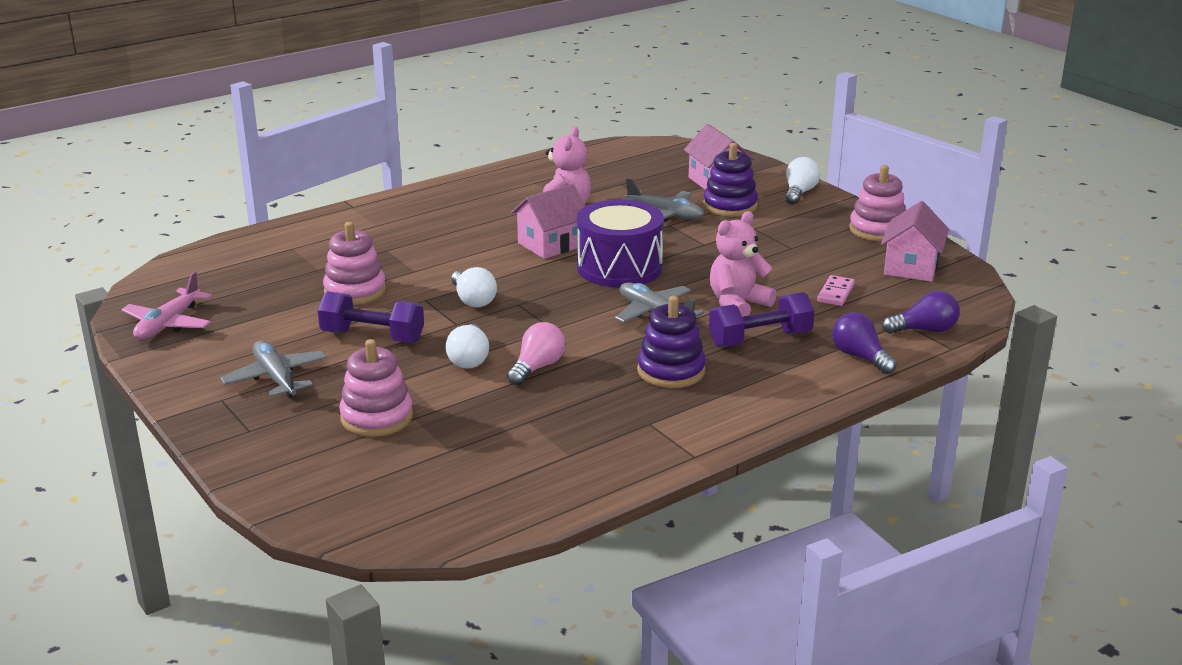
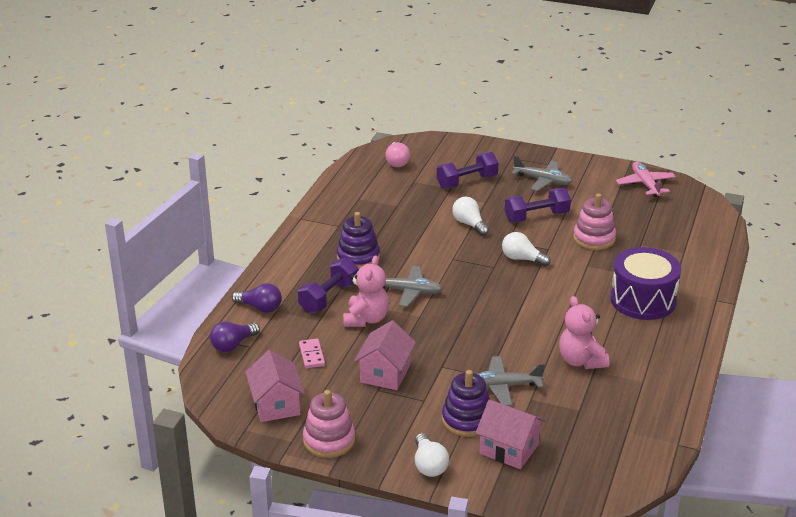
camera: 145 degrees right, 5 degrees up
(377, 417) = (467, 182): pink stacking toy -> purple dumbbell
(537, 367) = (429, 233): pink light bulb -> pink light bulb (397, 162)
(551, 244) = (540, 321): pink house -> pink house (385, 373)
(619, 267) = (471, 319): purple drum -> purple drum (643, 300)

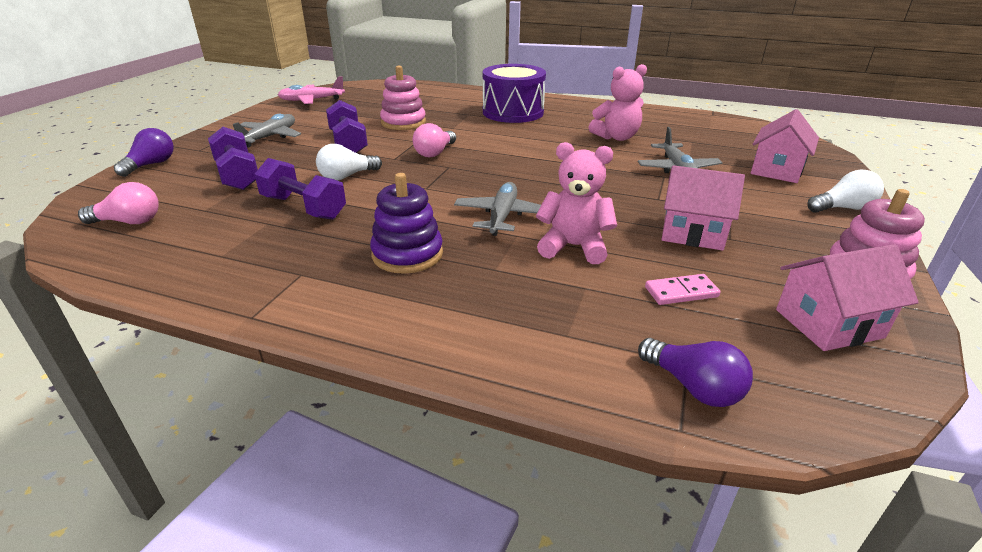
camera: 90 degrees left, 0 degrees up
(260, 308) = (561, 356): purple light bulb -> purple light bulb (151, 165)
(328, 297) = (521, 279): purple dumbbell -> purple dumbbell (303, 207)
(467, 420) = (747, 187): purple stacking toy -> none
(522, 259) = (435, 153): white light bulb -> pink light bulb

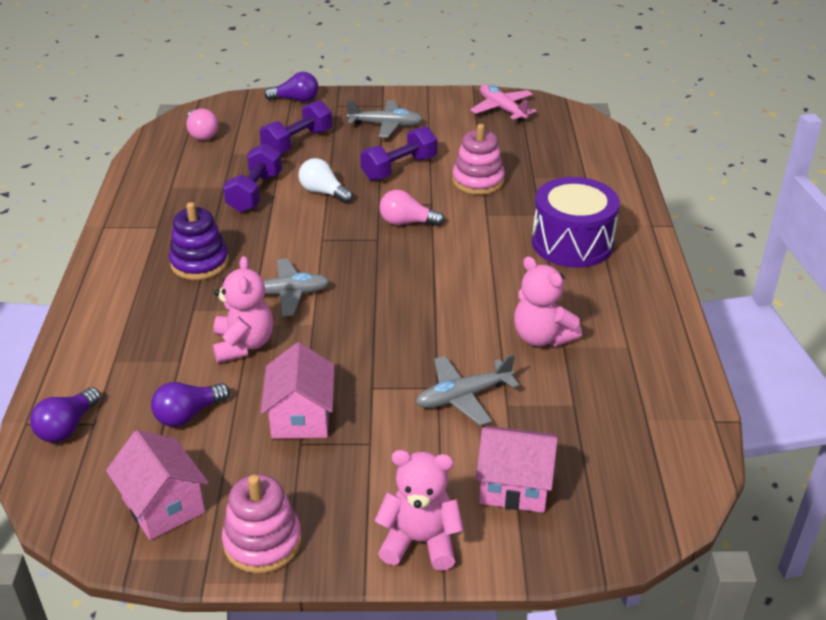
camera: 70 degrees right, 5 degrees up
(681, 292) = (188, 414): pink domino -> purple light bulb
(843, 208) = (420, 541): white light bulb -> pink teddy bear

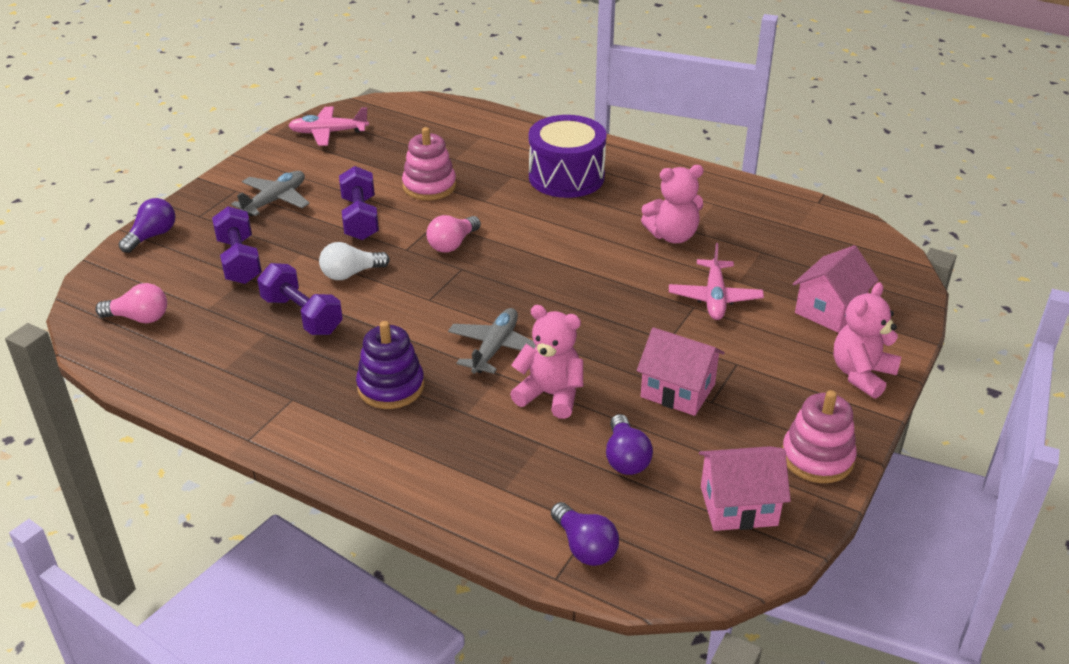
camera: 60 degrees left, 0 degrees up
(463, 396) = (714, 298): grey plane -> pink plane

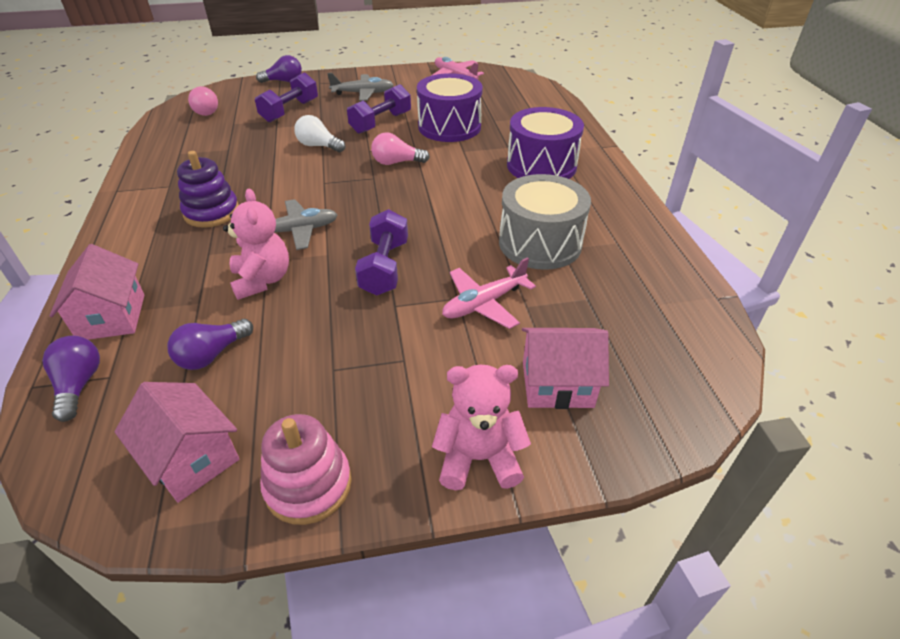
camera: 50 degrees right, 5 degrees up
(302, 315) = (257, 151): purple dumbbell -> purple dumbbell (384, 267)
(429, 186) = (449, 127): pink stacking toy -> purple drum
(584, 547) = (79, 385): purple light bulb -> purple light bulb turned 150 degrees clockwise
(672, 236) = (540, 243): pink teddy bear -> grey drum
(678, 390) = (329, 342): pink house -> pink house (112, 317)

